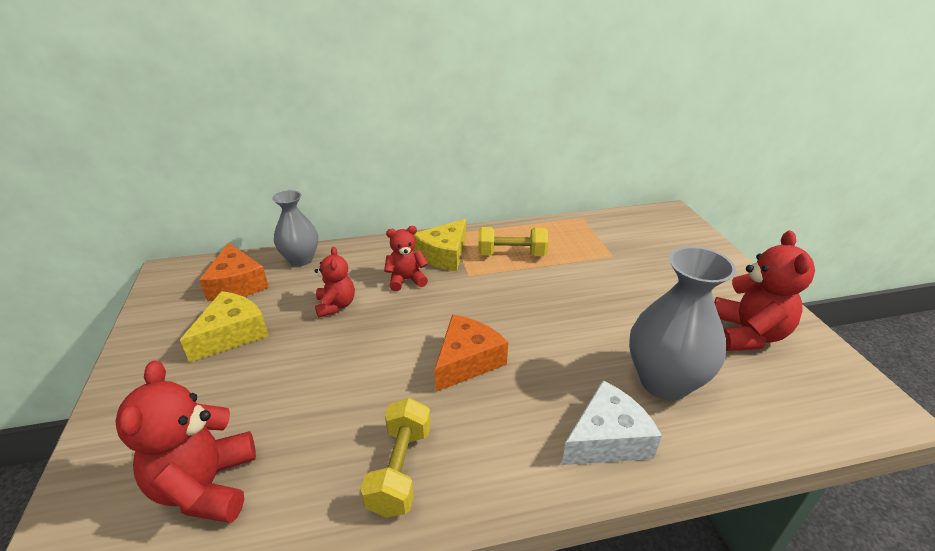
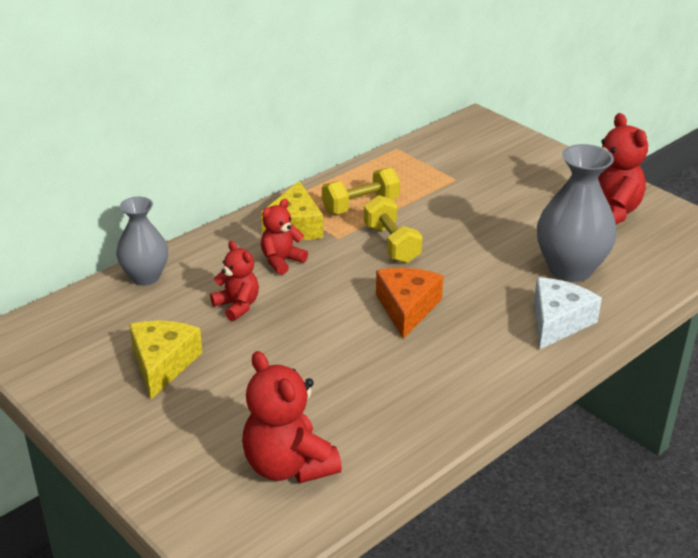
camera: 30 degrees left, 0 degrees up
(237, 284) = (105, 322): orange cheese -> none
(400, 469) = (428, 396): yellow dumbbell -> yellow dumbbell (391, 244)

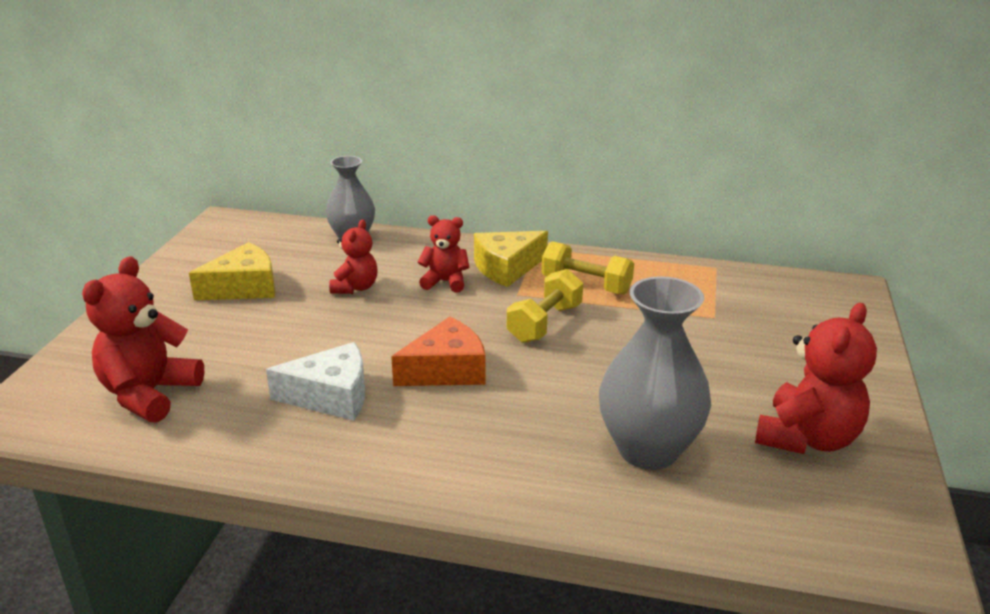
camera: 55 degrees right, 5 degrees down
(558, 322) = (532, 475): white cheese -> white cheese (331, 396)

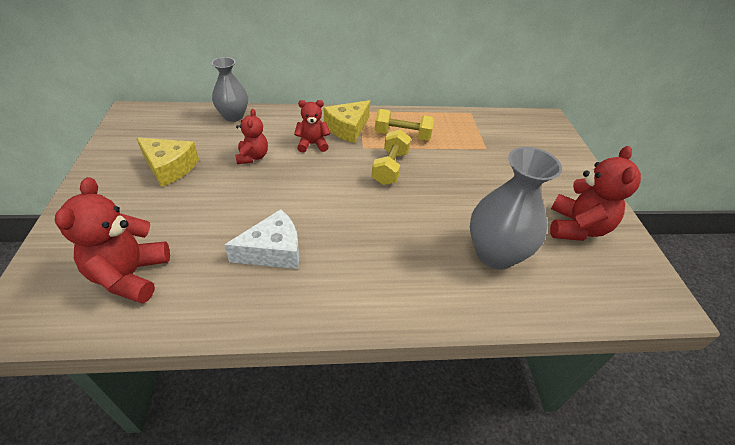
camera: 20 degrees left, 15 degrees up
(244, 287) = (170, 167): yellow cheese -> yellow cheese turned 75 degrees clockwise
(446, 370) = (343, 215): orange cheese -> none

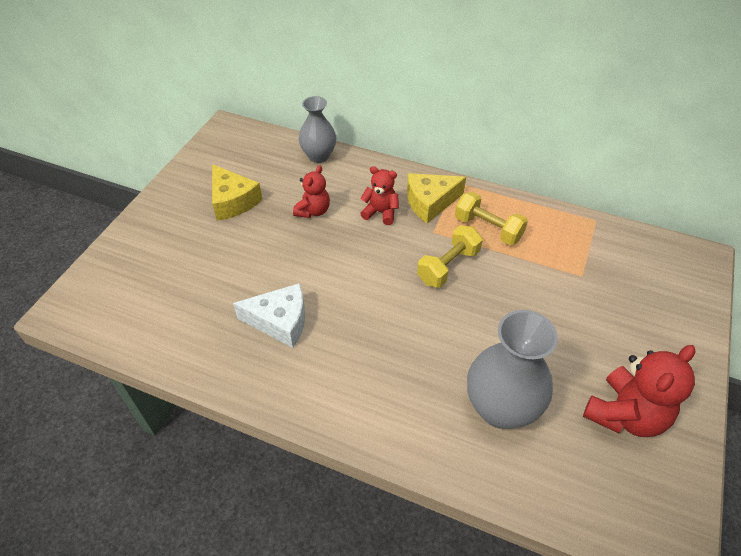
camera: 30 degrees right, 5 degrees up
(130, 275) = (156, 302): red teddy bear -> none

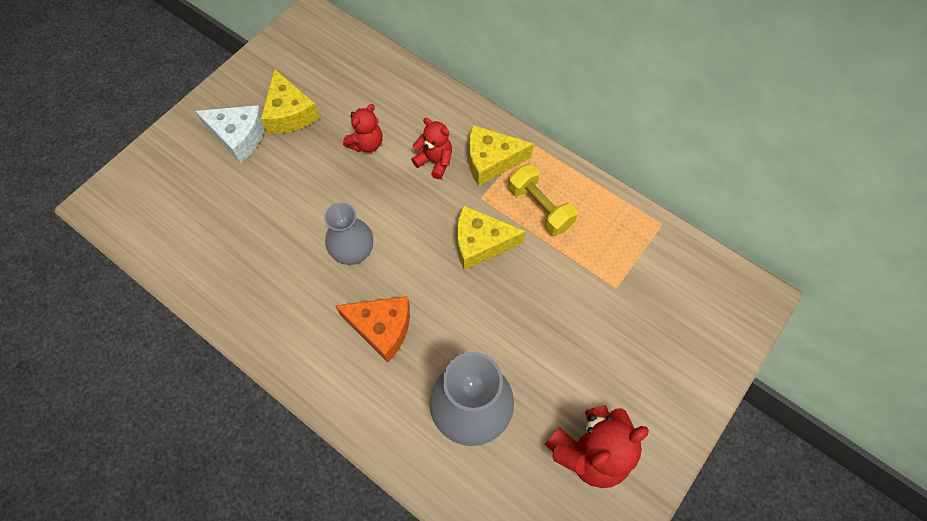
camera: 15 degrees right, 15 degrees up
(280, 321) = (294, 265): white cheese -> white cheese (239, 136)
(319, 156) = (394, 75): grey vase -> grey vase (353, 252)
(385, 356) = (382, 328): none -> orange cheese
(448, 266) = (480, 243): yellow dumbbell -> yellow cheese

